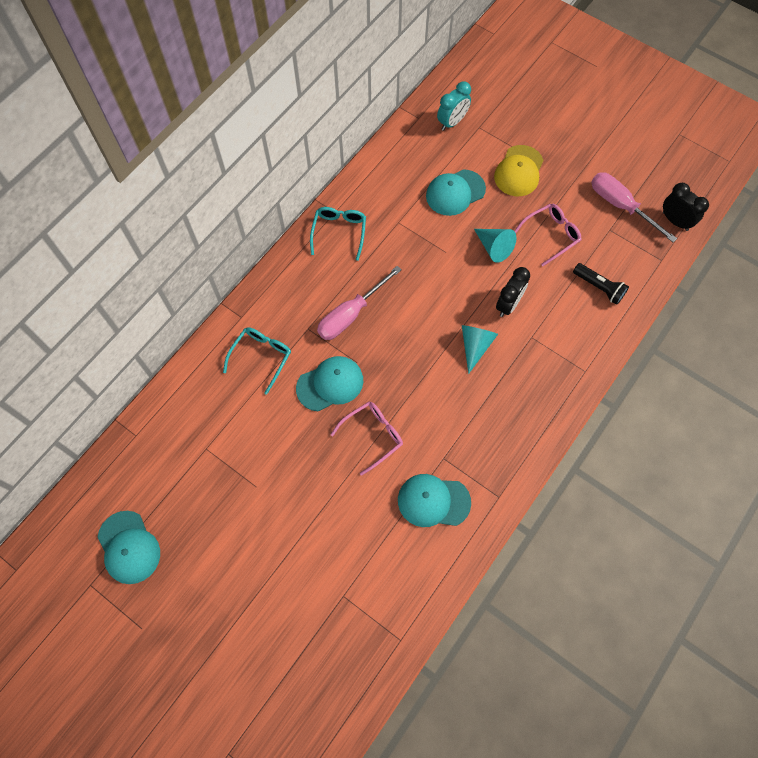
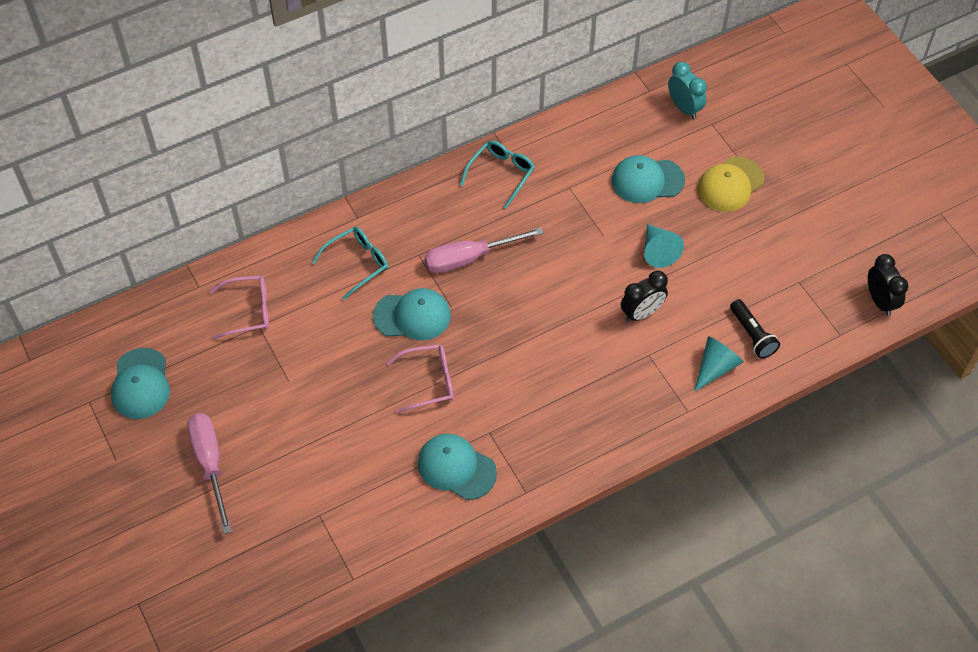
camera: 25 degrees right, 10 degrees down
(452, 122) = (684, 108): turquoise clock -> turquoise clock turned 105 degrees counterclockwise
(475, 346) = (583, 339): turquoise cone -> turquoise cone (715, 367)
(551, 235) = (728, 262): pink glasses -> pink glasses (248, 311)
(621, 206) = (826, 262): pink screwdriver -> pink screwdriver (210, 464)

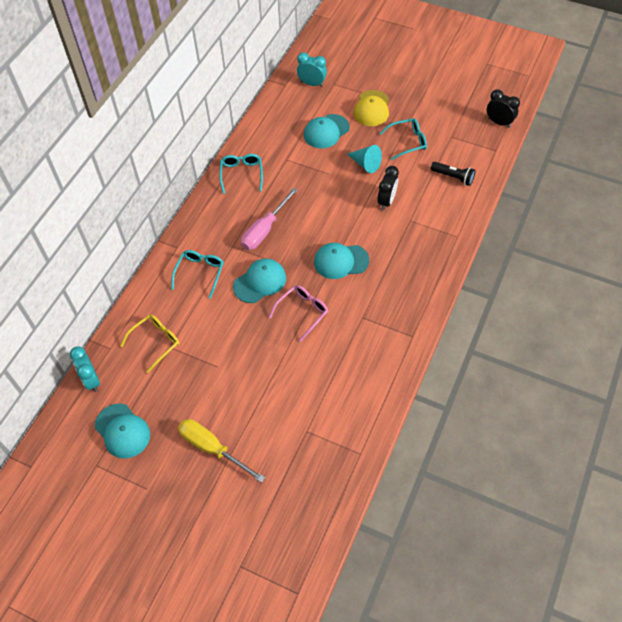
camera: 35 degrees left, 0 degrees up
(154, 309) = (91, 380): none -> turquoise clock
(210, 464) = (212, 448): pink screwdriver -> yellow screwdriver
(248, 311) = (155, 342): pink glasses -> yellow glasses
(456, 468) = (362, 349): turquoise cap -> turquoise cap (341, 261)
(715, 367) = (450, 205): turquoise cone -> none
(736, 254) = (407, 142): none -> turquoise glasses

